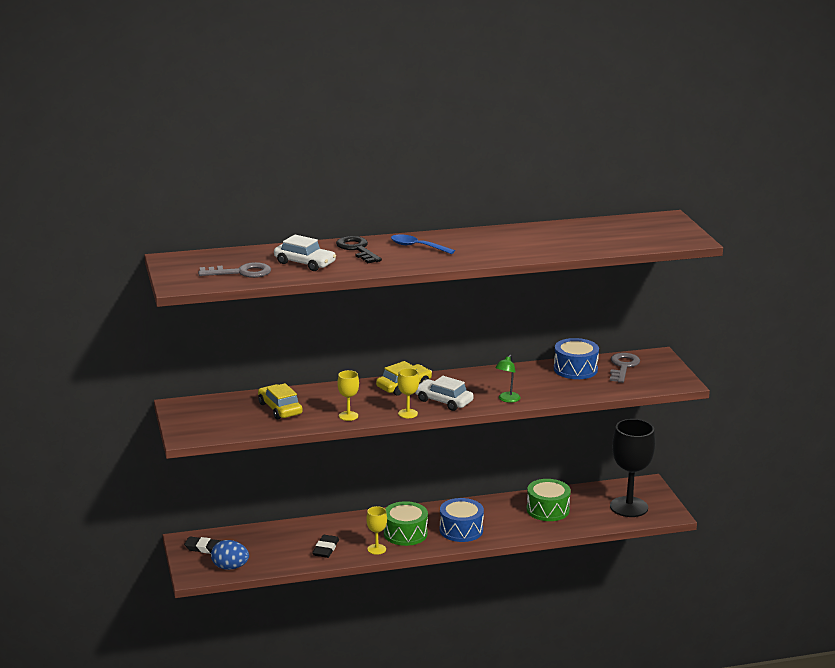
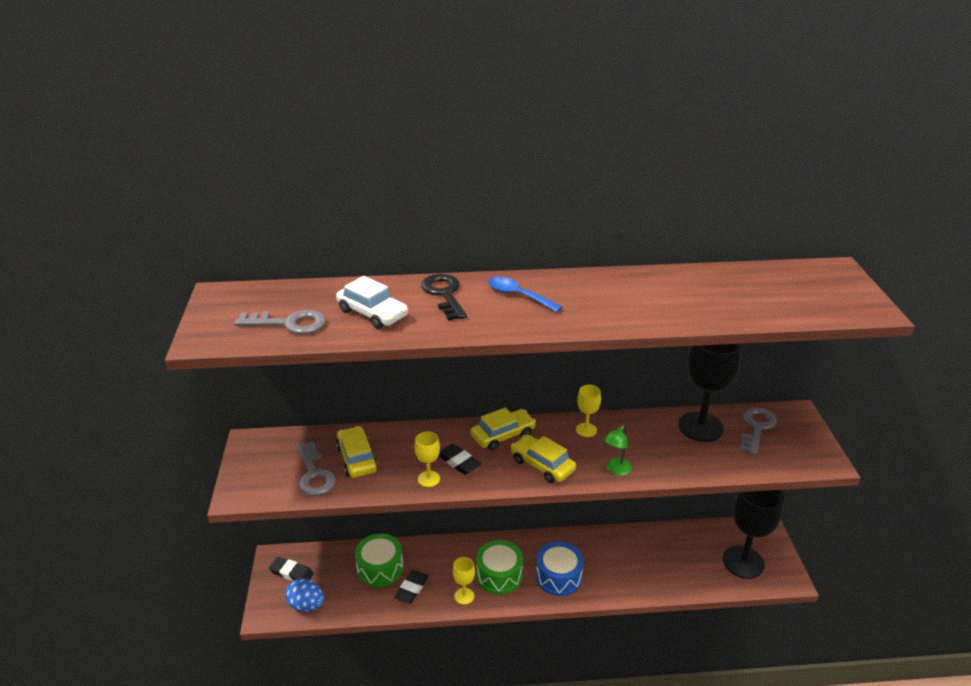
camera: 10 degrees right, 10 degrees up
(247, 420) = (314, 474): none -> grey key
(370, 404) = (458, 462): none -> black eraser
(408, 413) = (497, 482): yellow goblet -> yellow goblet (586, 430)
(443, 401) = (542, 465): white car -> yellow car
(547, 510) = (655, 556): green drum -> green drum (380, 568)
(575, 369) = (700, 427): blue drum -> black goblet

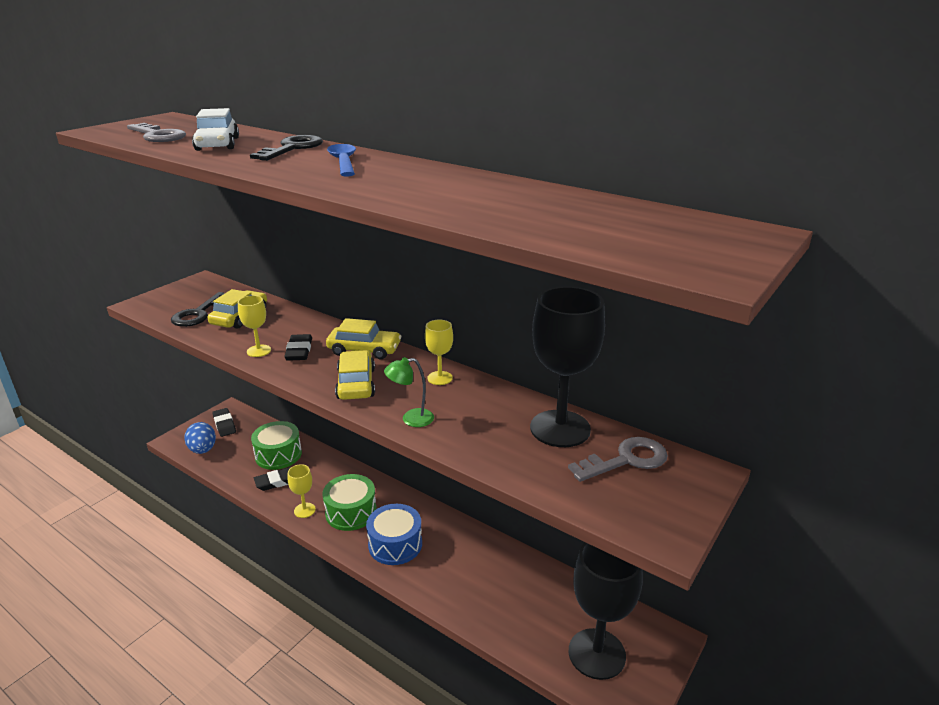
camera: 40 degrees right, 5 degrees down
(314, 474) = (199, 314): grey key -> black key

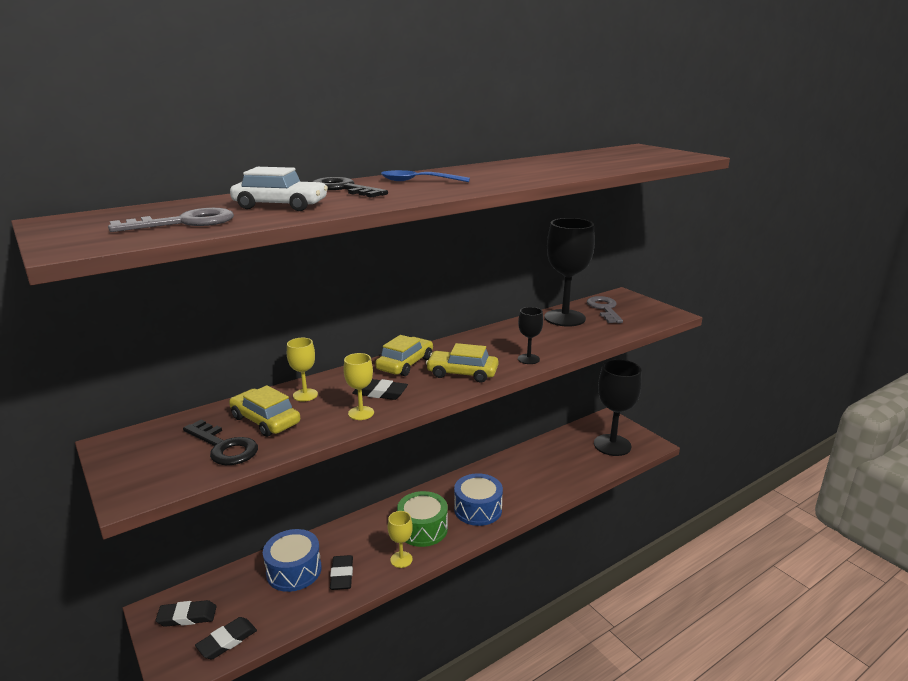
camera: 70 degrees left, 5 degrees down
(203, 450) = (227, 641): blue egg -> black eraser
(278, 455) = (294, 571): green drum -> blue drum
(411, 419) = (528, 359): green lamp -> black goblet
(440, 378) = (476, 342): yellow goblet -> yellow goblet (305, 395)

